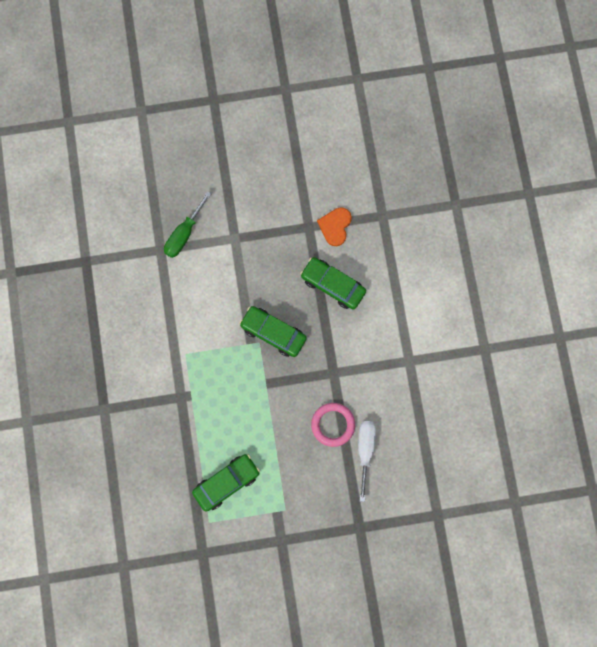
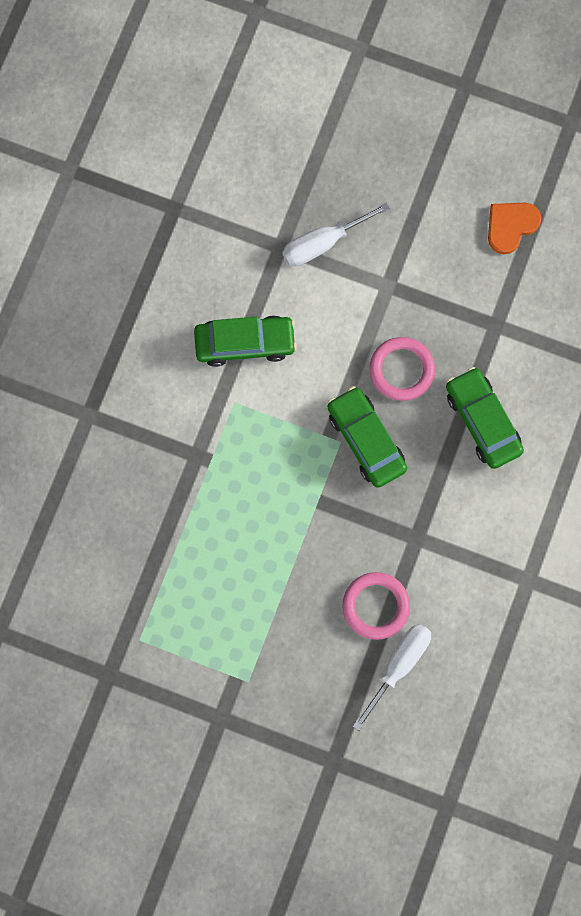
camera: 30 degrees right, 0 degrees up
(184, 234) = (322, 243): green screwdriver -> white screwdriver
(226, 483) = (191, 602): green car -> green car (245, 343)
(270, 282) = (401, 370): none -> pink ring
(335, 226) = (531, 344): orange heart -> orange heart (511, 226)

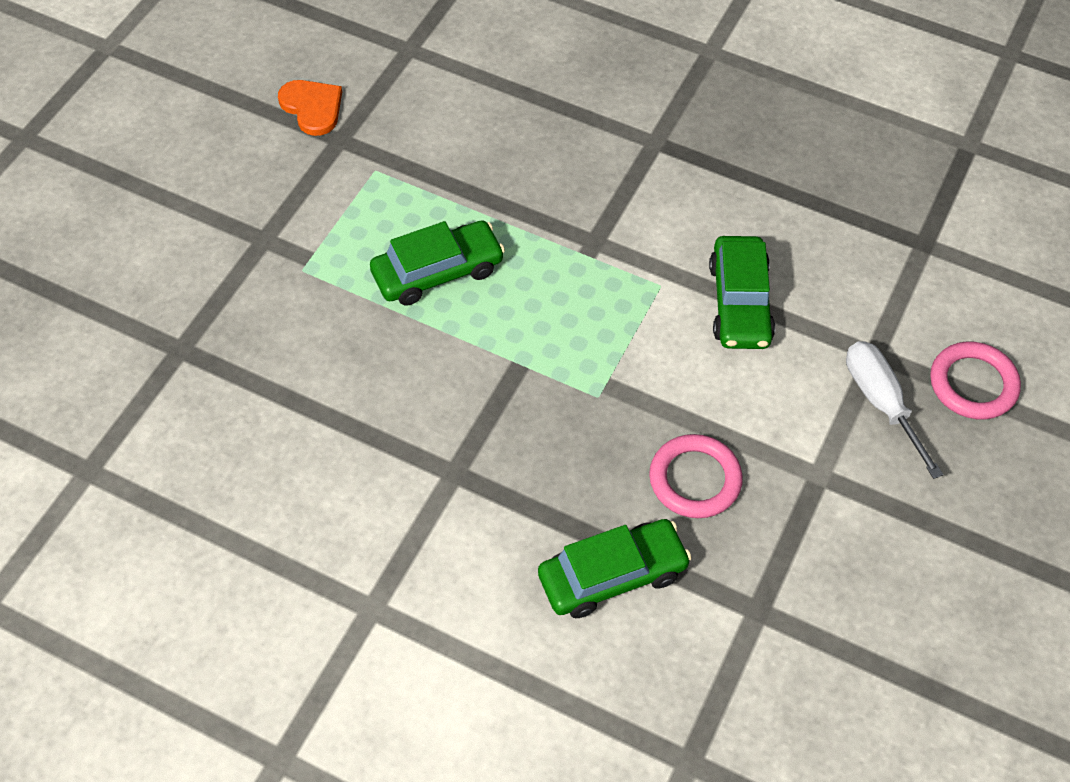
camera: 95 degrees right, 20 degrees down
(366, 440) = (597, 427): green car -> green car (438, 272)
(375, 606) = (369, 415): pink ring -> pink ring (973, 384)
(399, 666) = (285, 434): white screwdriver -> none
(511, 226) = (916, 650): orange heart -> orange heart (312, 107)

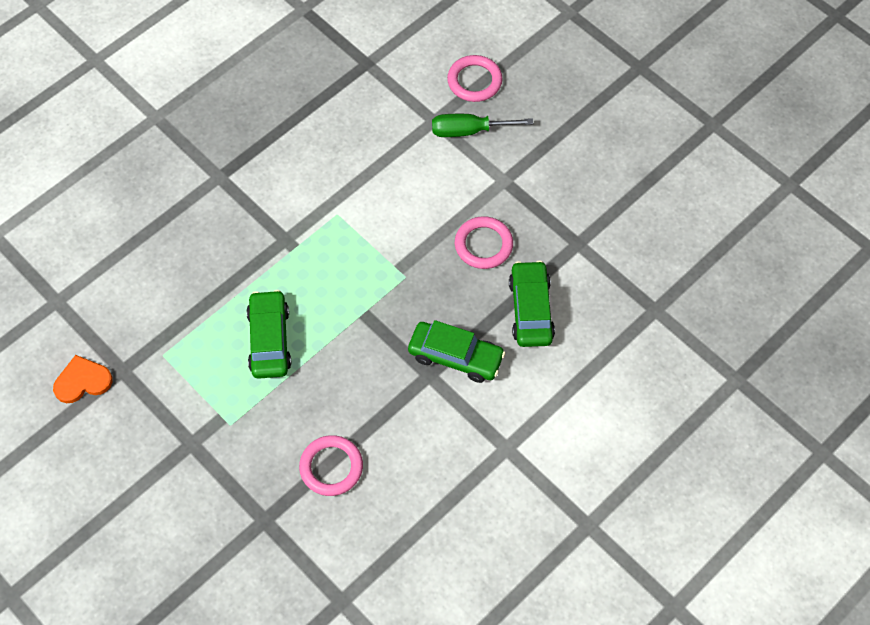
camera: 70 degrees left, 5 degrees up
(276, 399) = (331, 467): none -> pink ring
(739, 303) = (369, 176): green car -> green car (455, 356)
(881, 402) = (468, 131): white screwdriver -> green screwdriver

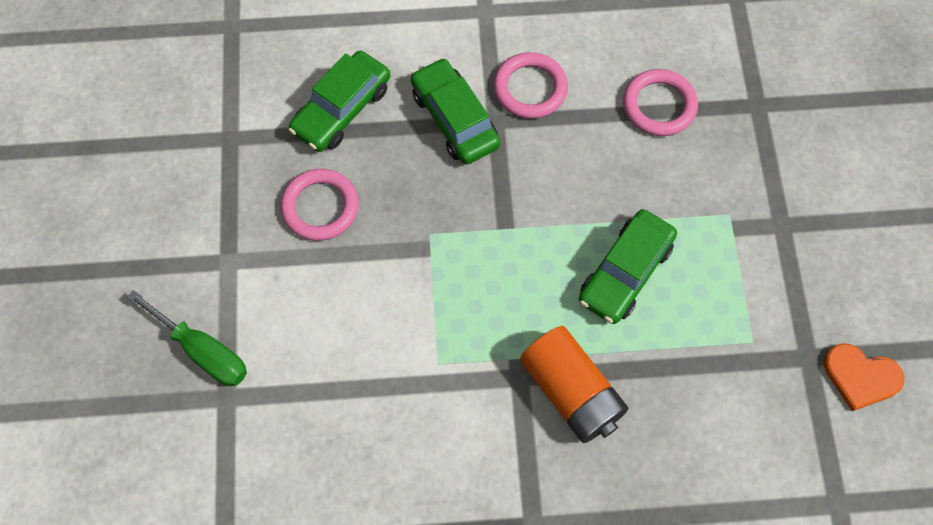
camera: 140 degrees left, 5 degrees up
(249, 252) = (571, 392): none -> orange battery
(474, 81) = (131, 412): pink ring -> pink ring (530, 88)

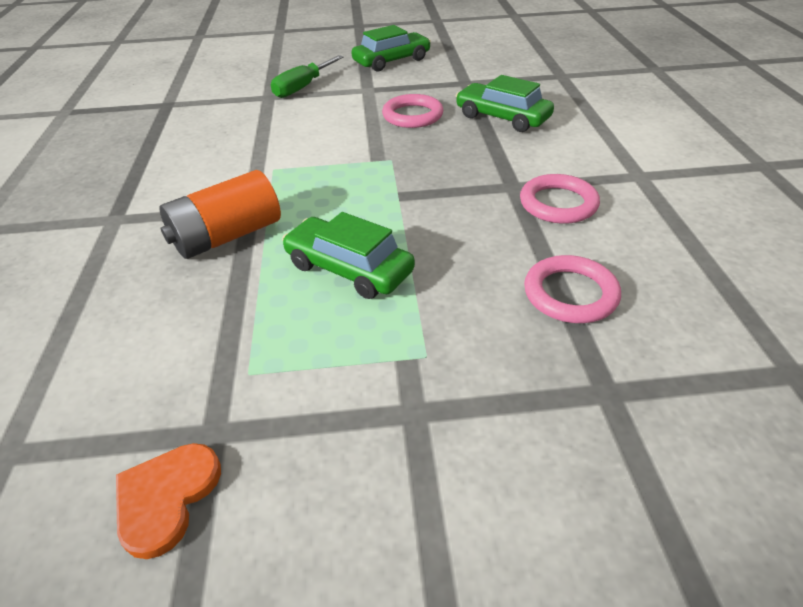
camera: 90 degrees right, 25 degrees down
(455, 119) = (509, 165): green car -> green car (392, 61)

